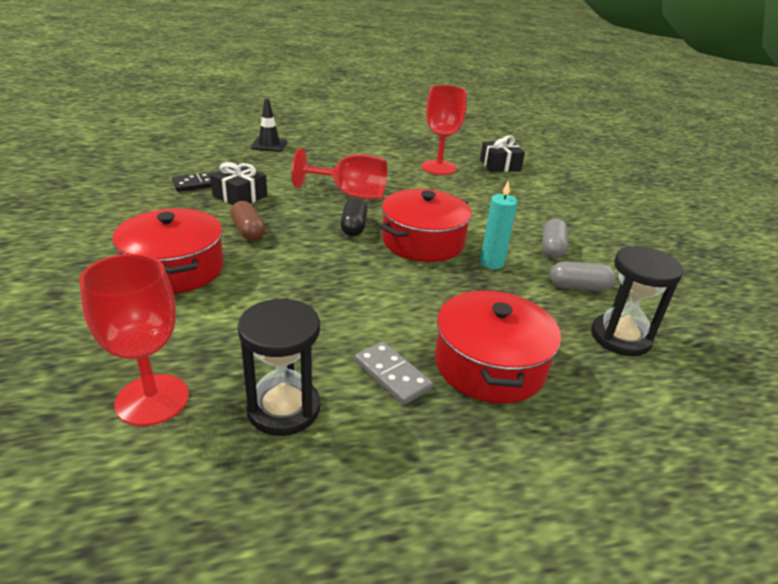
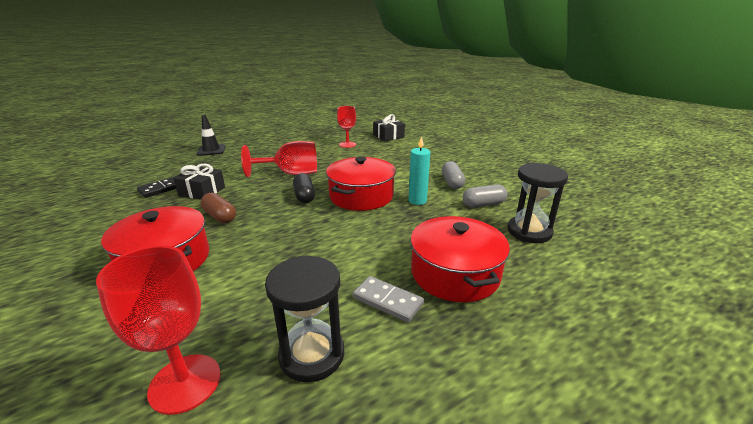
camera: 15 degrees left, 5 degrees down
(438, 167) = (347, 144): red goblet -> red goblet, size x0.65

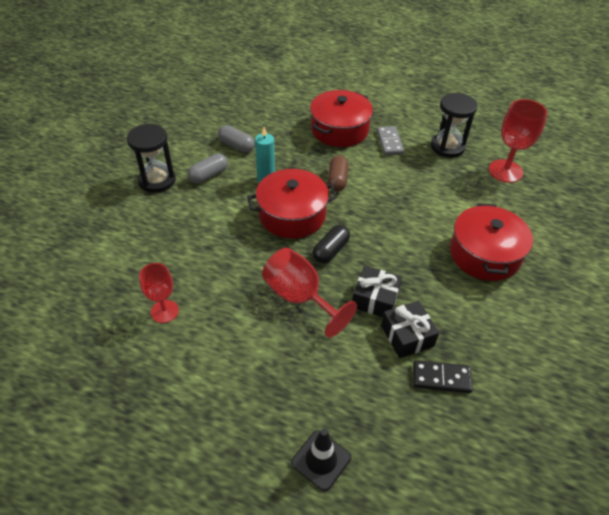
camera: 130 degrees left, 20 degrees up
(220, 216) = (418, 277): brown capsule -> brown capsule (337, 180)
(388, 136) = (95, 289): black gift -> black gift (375, 299)
(529, 231) = (259, 117): black hourglass -> black hourglass (157, 180)

